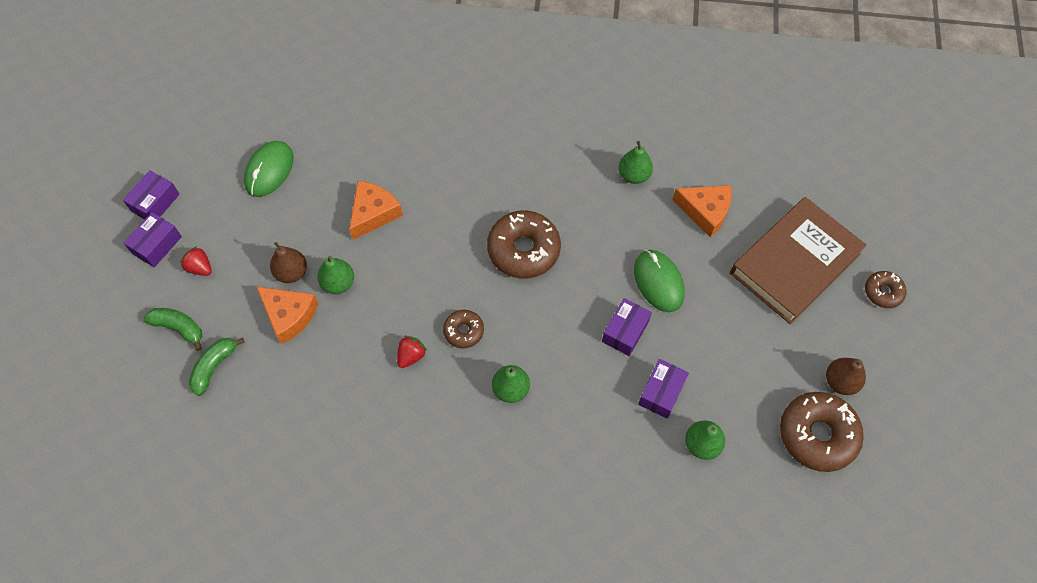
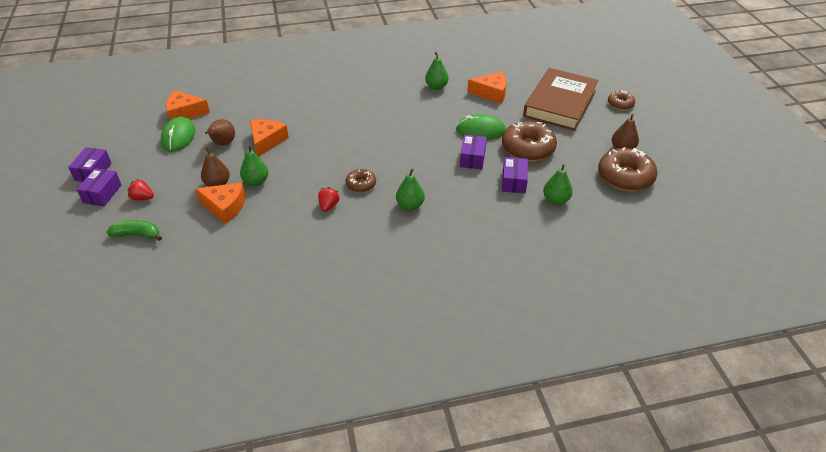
camera: 20 degrees left, 20 degrees down
(214, 367) = (175, 249): green banana -> none
(289, 127) = (184, 113): none -> orange cheese
(319, 201) = (223, 144): none -> brown pear
(523, 250) = (382, 135): brown donut -> brown donut (528, 148)
(658, 282) = (480, 130): green mouse -> green mouse turned 45 degrees counterclockwise

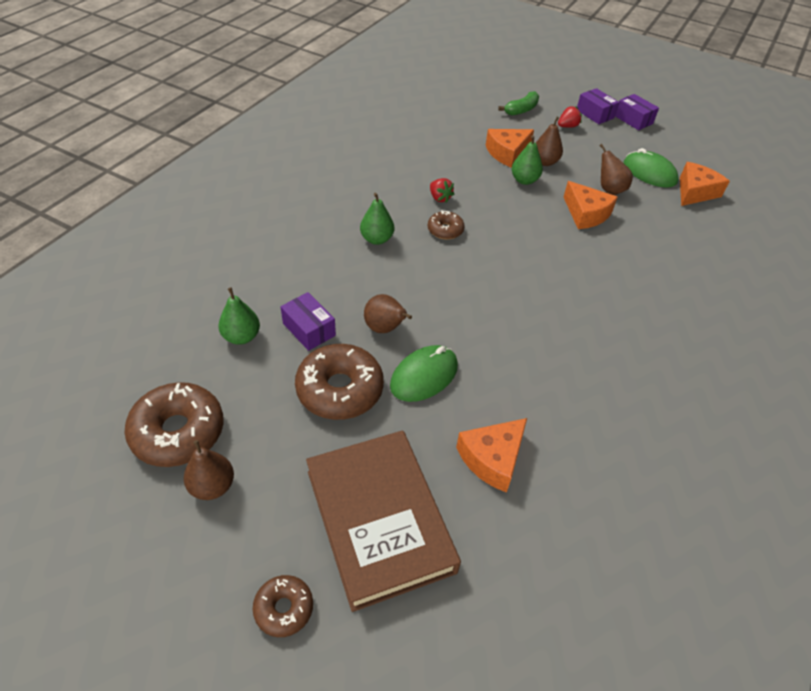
camera: 130 degrees right, 5 degrees up
(436, 87) = (568, 410): green pear -> none
(472, 158) = (385, 328): purple box -> brown pear

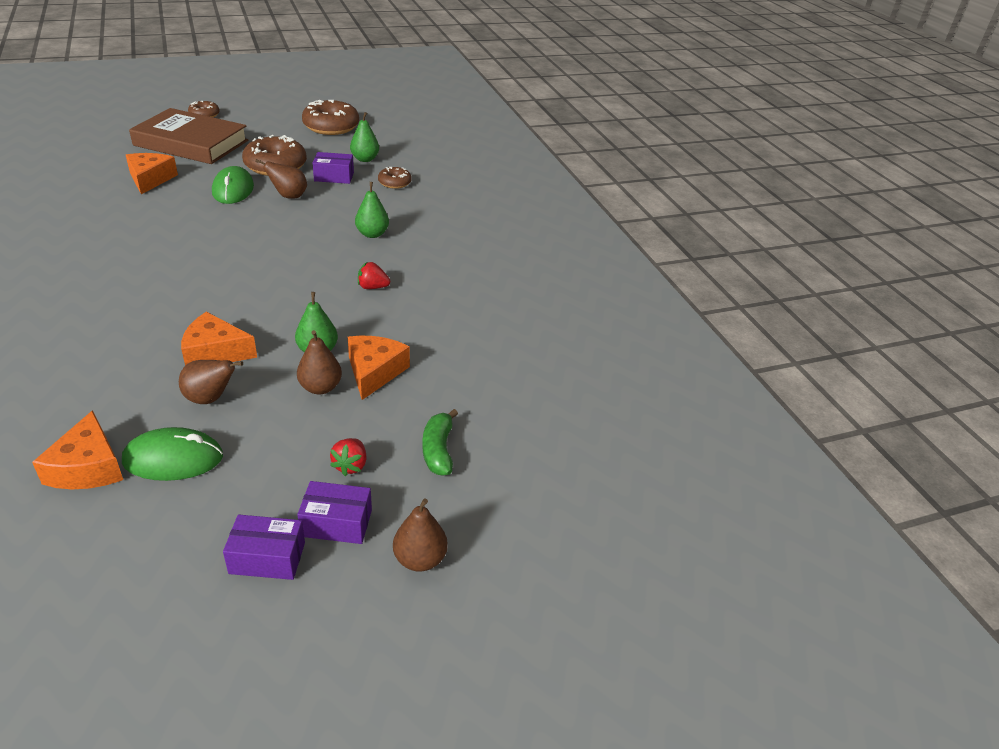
camera: 130 degrees right, 10 degrees down
(212, 486) = (286, 123): brown pear -> brown pear (420, 559)
(445, 230) = (331, 266): brown donut -> brown donut (394, 183)

